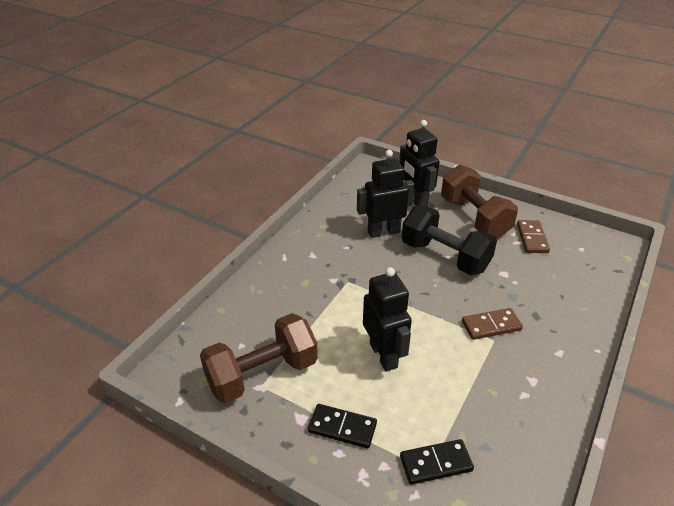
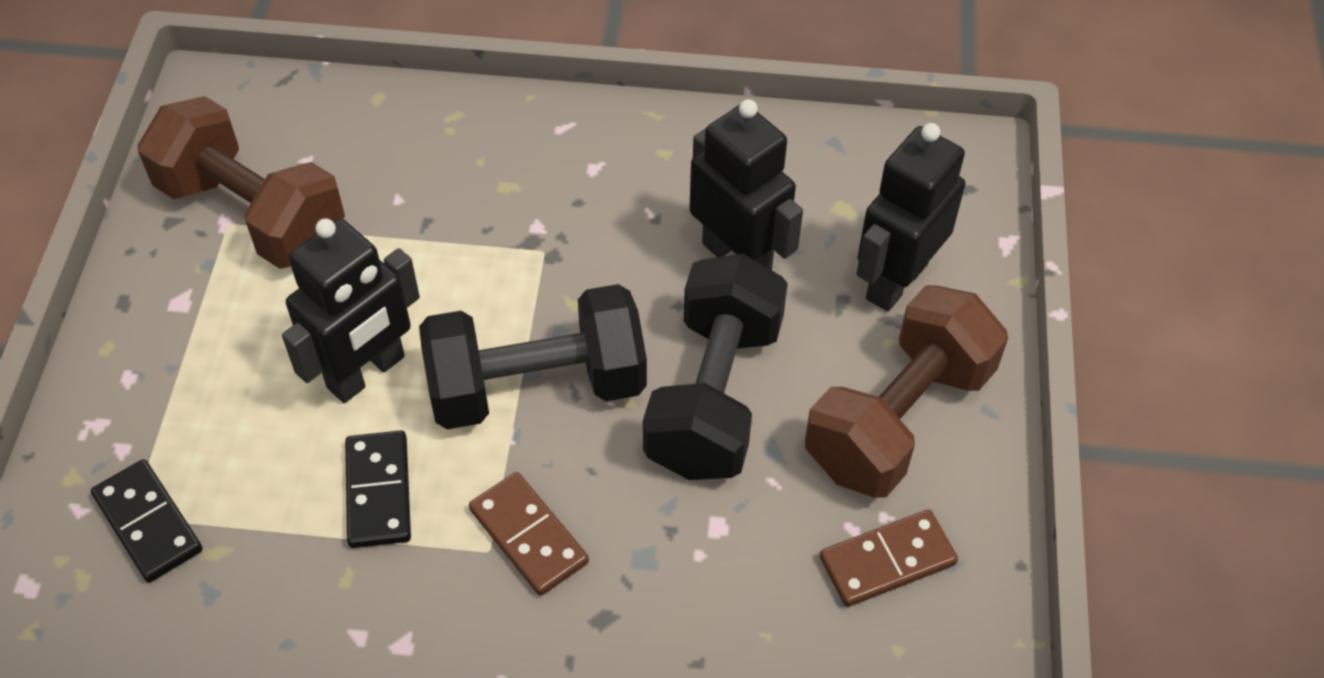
camera: 65 degrees right, 15 degrees up
(342, 427) = (179, 365): black domino -> black domino (379, 492)
(417, 303) = (537, 386): none -> black dumbbell

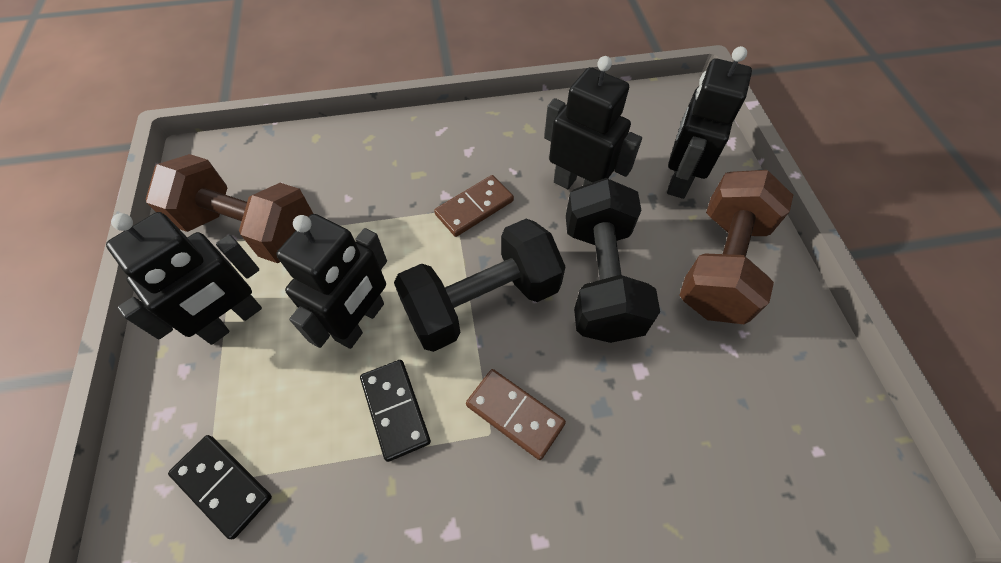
camera: 15 degrees left, 5 degrees up
(203, 331) = (233, 320): none -> black robot
(887, 561) = (760, 364): brown domino -> brown domino (474, 208)

